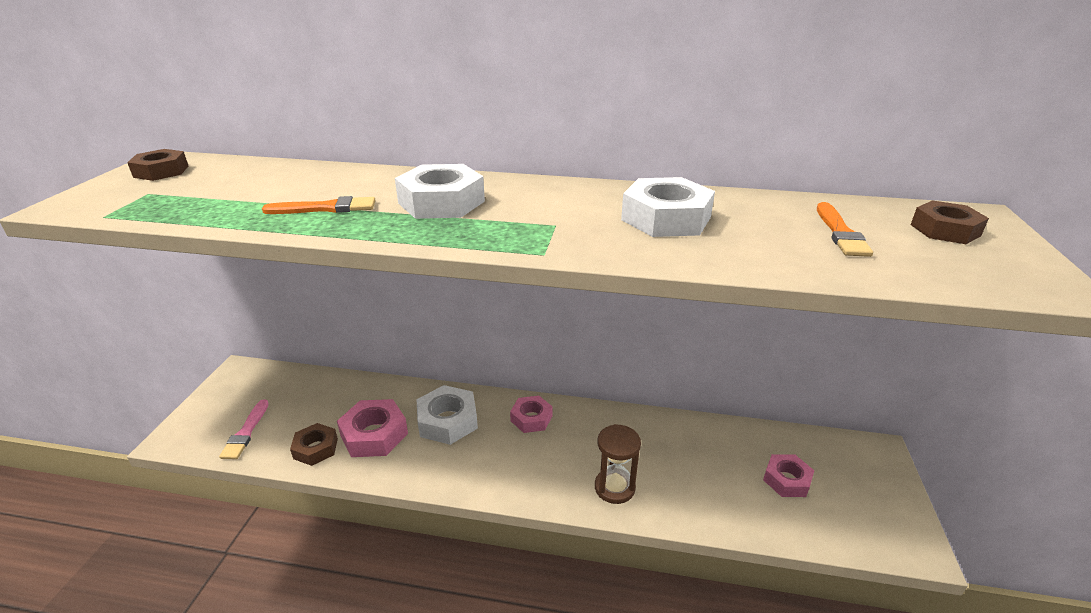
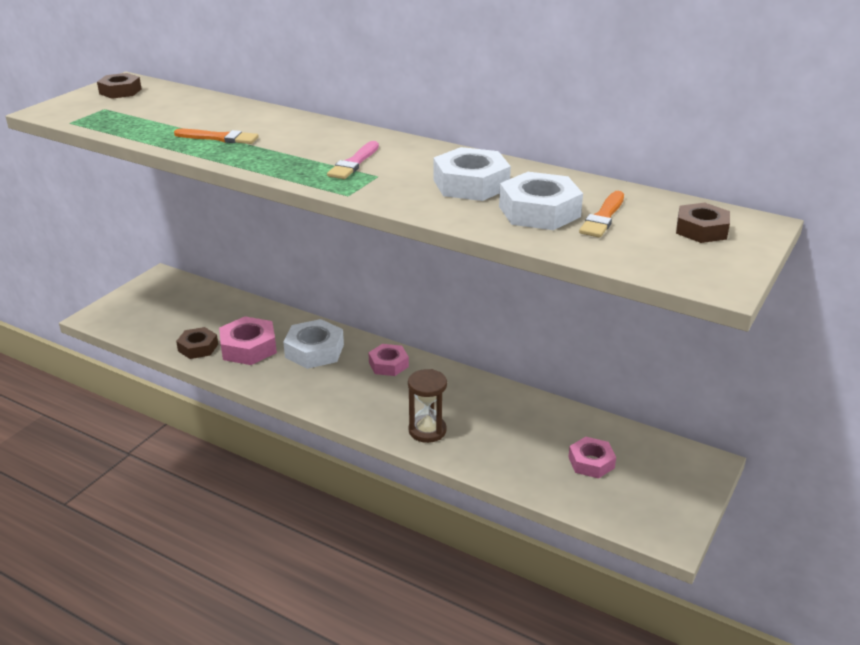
camera: 20 degrees right, 0 degrees up
(246, 432) = (150, 324): pink brush -> pink brush (354, 163)
(441, 202) = (307, 145): white nut -> white nut (539, 211)

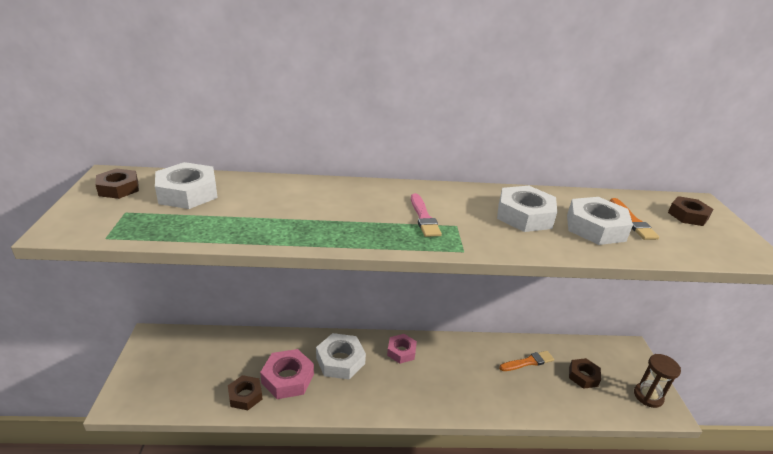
camera: 35 degrees left, 0 degrees up
(169, 104) = (187, 193): none -> white nut
(219, 138) = (283, 219): orange brush -> orange brush (528, 362)
(427, 430) = (476, 397): brown hourglass -> brown hourglass (648, 396)
(591, 462) = (583, 376): pink nut -> brown nut

